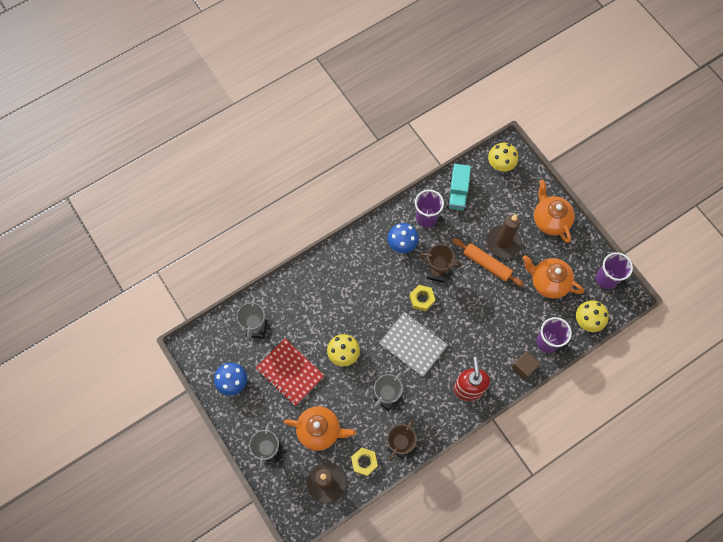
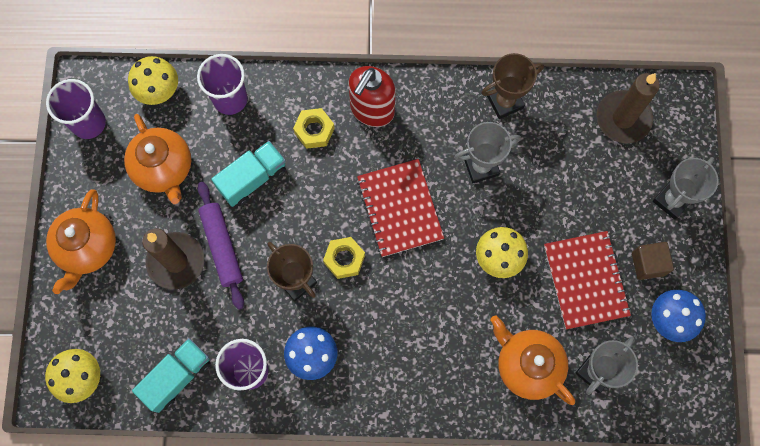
camera: 145 degrees left, 5 degrees up
(320, 430) = (592, 182): orange teapot -> orange teapot (527, 365)
(364, 462) = (561, 111): yellow nut -> yellow nut (314, 130)
(413, 344) = (400, 208): grey notebook -> red notebook
(487, 264) = (222, 247): orange rolling pin -> purple rolling pin
(500, 308) = (252, 179): none -> turquoise truck
(523, 367) = (284, 89): brown cube -> brown cube (648, 264)

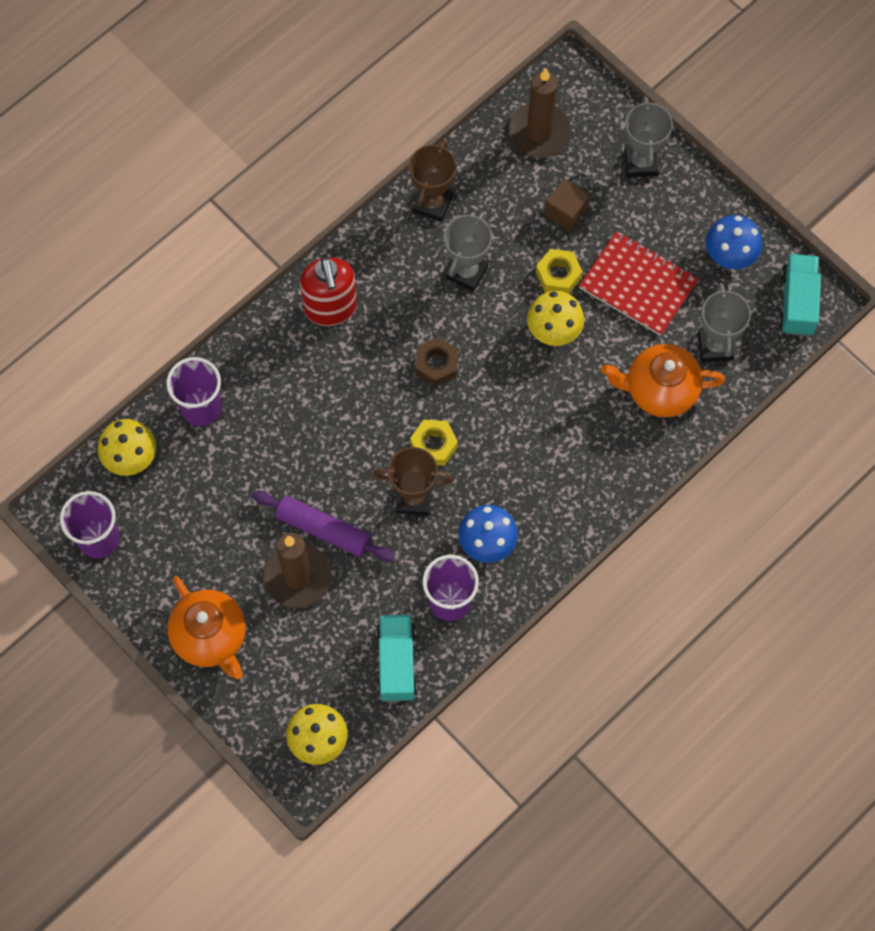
camera: 45 degrees left, 5 degrees down
(164, 169) = (206, 515): orange teapot -> none
(252, 179) = (290, 453): turquoise truck -> turquoise truck (797, 302)
(314, 130) = (300, 368): yellow nut -> yellow nut (558, 275)
(400, 208) = (436, 364): red notebook -> brown nut
(648, 264) = (672, 228): brown cube -> brown cube (566, 212)

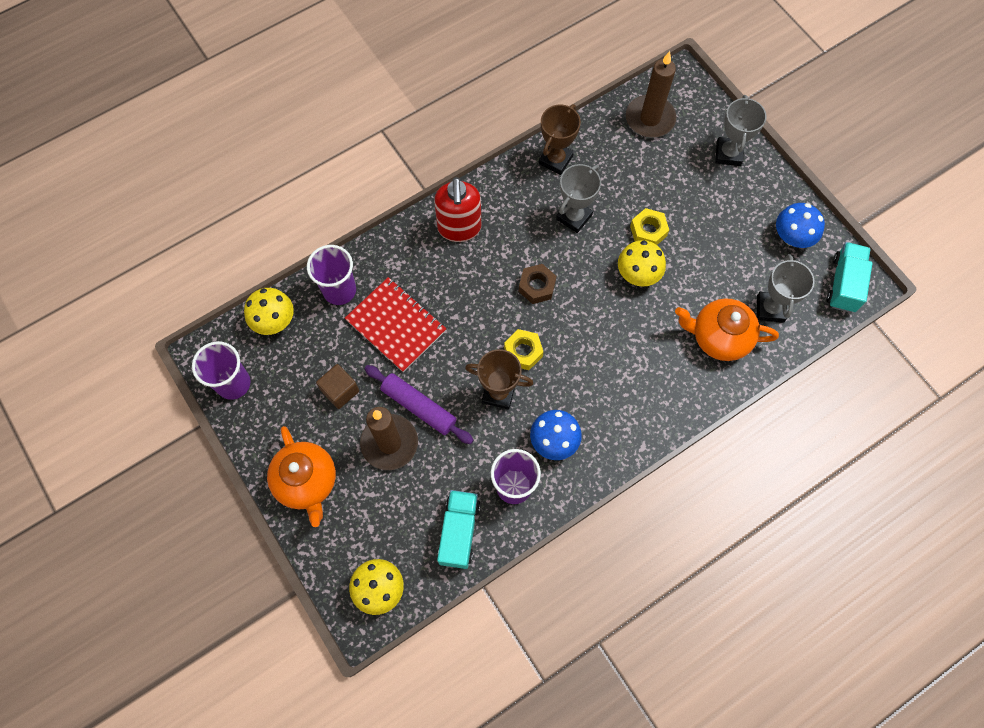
camera: 10 degrees right, 0 degrees up
(566, 212) = (662, 183): brown cube -> brown cube (340, 391)
(638, 285) = (712, 249): red notebook -> red notebook (396, 325)

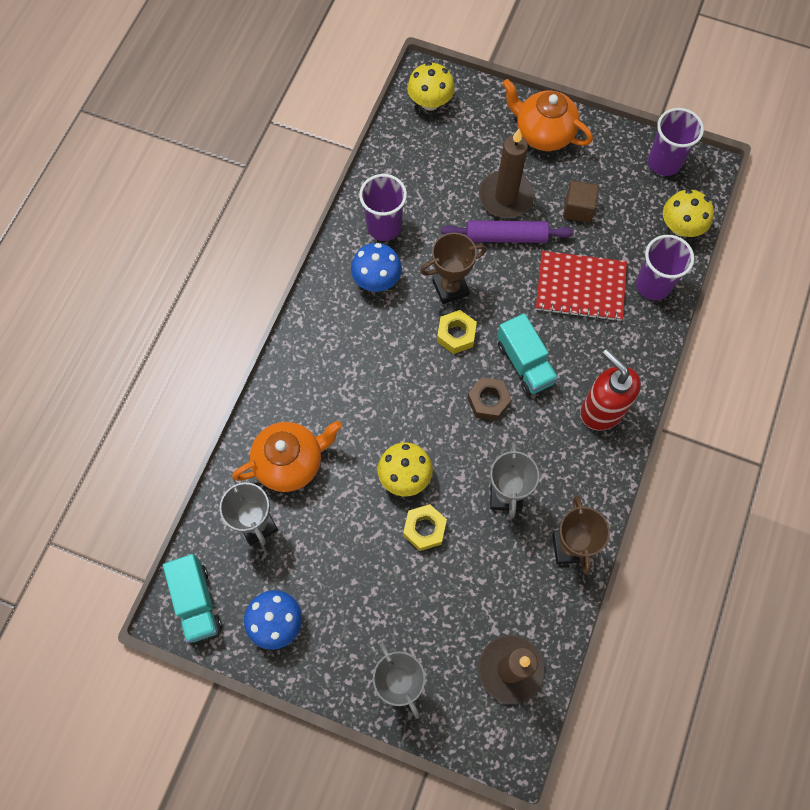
camera: 145 degrees right, 0 degrees up
(459, 532) = (402, 170): turquoise truck -> turquoise truck (524, 363)

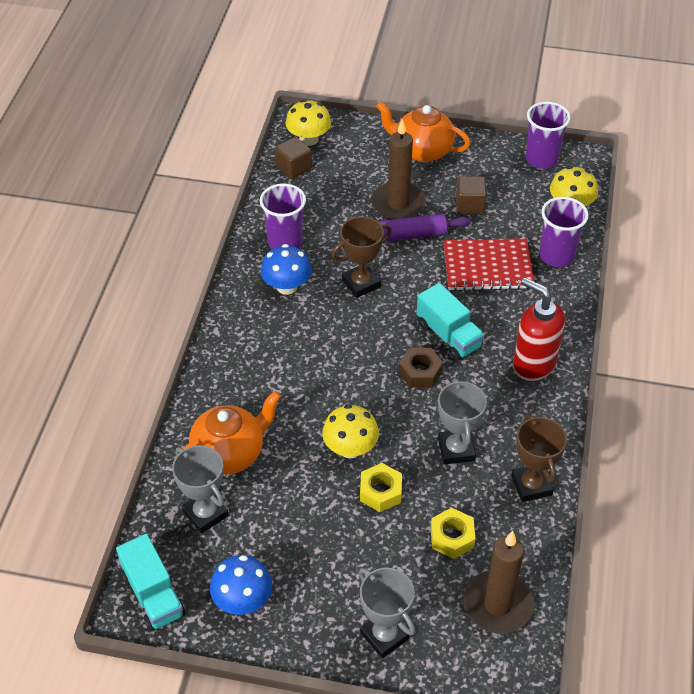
camera: 10 degrees left, 20 degrees down
(409, 136) = (294, 168): none -> brown cube
(456, 335) = (375, 321): yellow nut -> yellow nut (452, 537)

